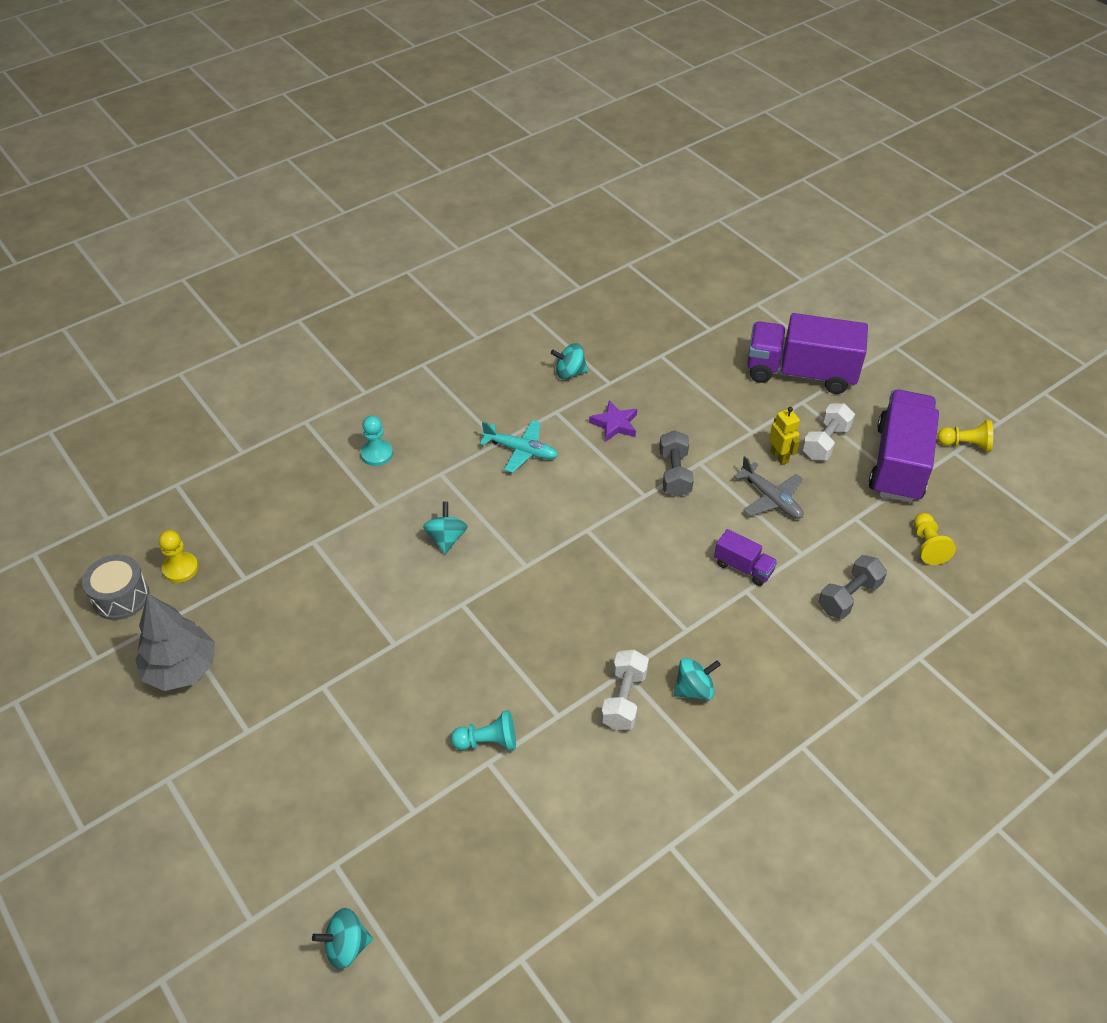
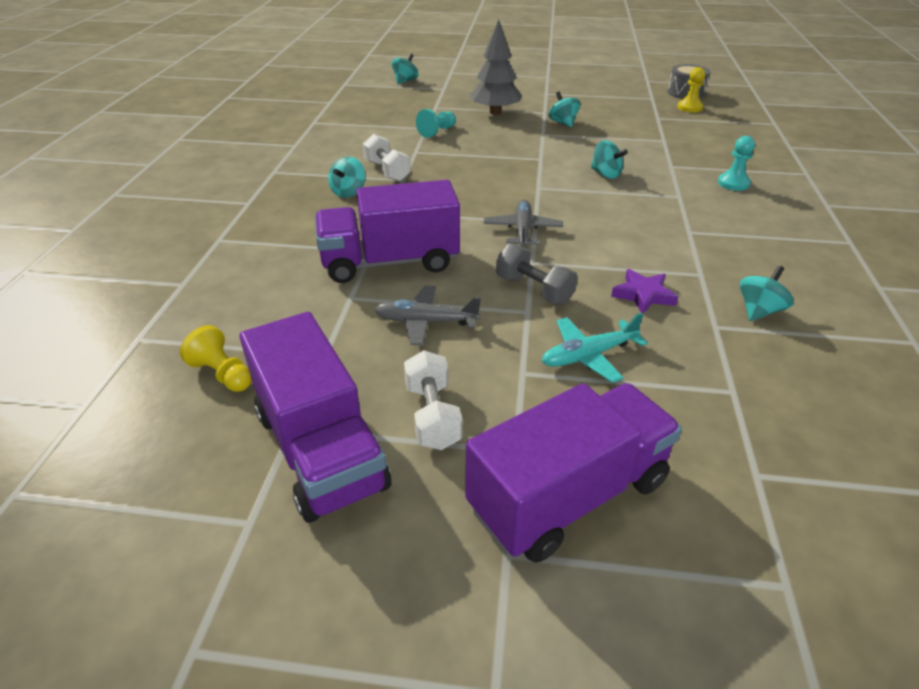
camera: 135 degrees right, 10 degrees down
(181, 669) = (610, 92): grey tree -> grey tree (495, 112)
(342, 647) = (563, 123): none -> turquoise spinning top
(520, 450) = (665, 235): turquoise plane -> turquoise plane (589, 355)
(609, 527) = (522, 230): none -> grey plane
(743, 567) = (390, 262): purple truck -> purple truck, size x2.16
(779, 456) = (463, 365): yellow robot -> none
(849, 596) = (278, 290): grey dumbbell -> none
(965, 444) = (237, 550): yellow pawn -> none

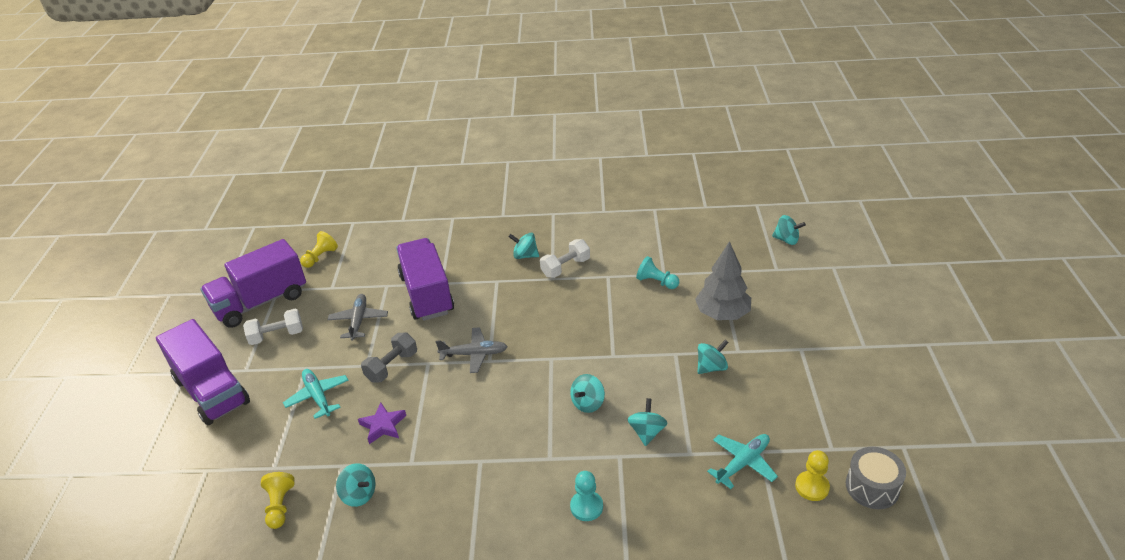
camera: 85 degrees right, 0 degrees up
(641, 153) = (647, 432): none -> turquoise spinning top
(671, 124) = (742, 463): none -> turquoise plane
(799, 379) = (280, 506): none -> yellow pawn

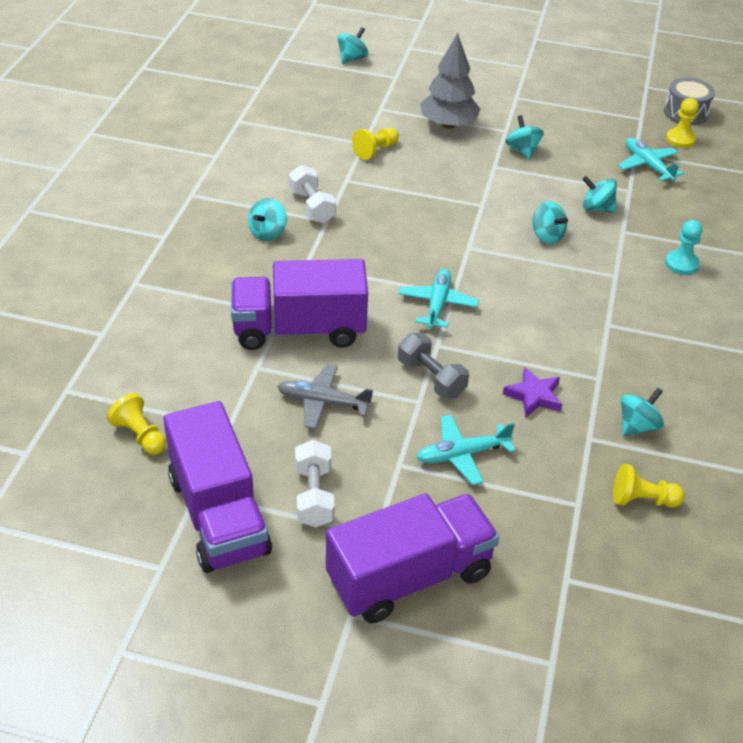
camera: 80 degrees left, 5 degrees up
(474, 354) = (437, 304): grey plane -> turquoise plane
(656, 282) = (375, 151): turquoise pawn -> yellow pawn

